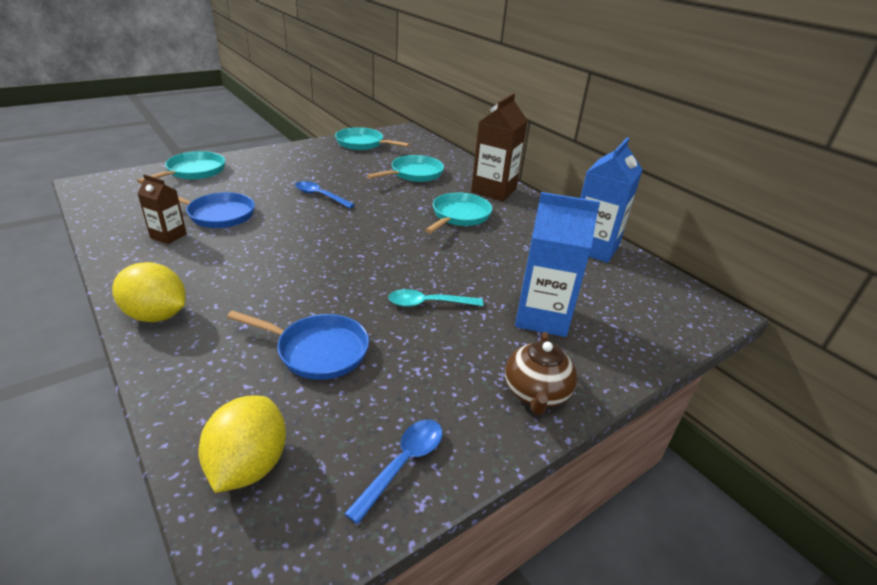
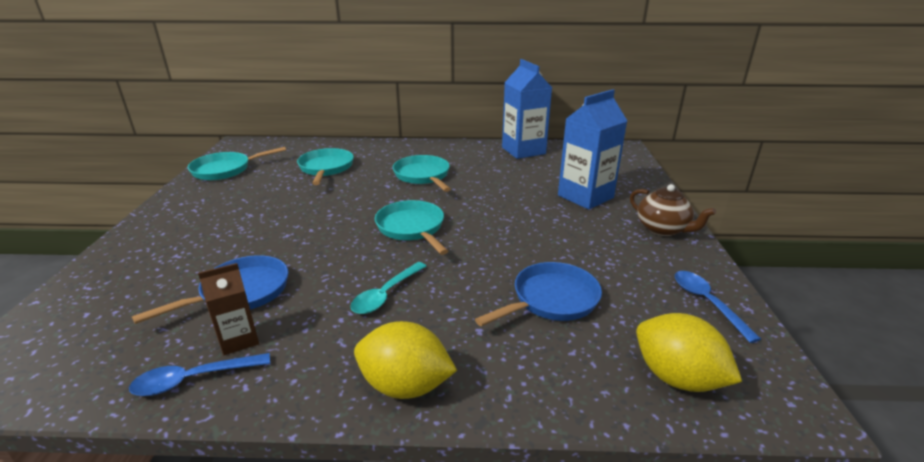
camera: 50 degrees left, 5 degrees down
(156, 315) = (405, 385): yellow lemon -> yellow lemon turned 45 degrees clockwise
(193, 172) = (99, 283): turquoise pan -> turquoise pan (412, 228)
(320, 196) = (295, 222): blue spoon -> blue spoon (194, 379)
(428, 303) = (531, 230): turquoise spoon -> turquoise spoon (386, 294)
(493, 190) = (403, 150): brown carton -> none

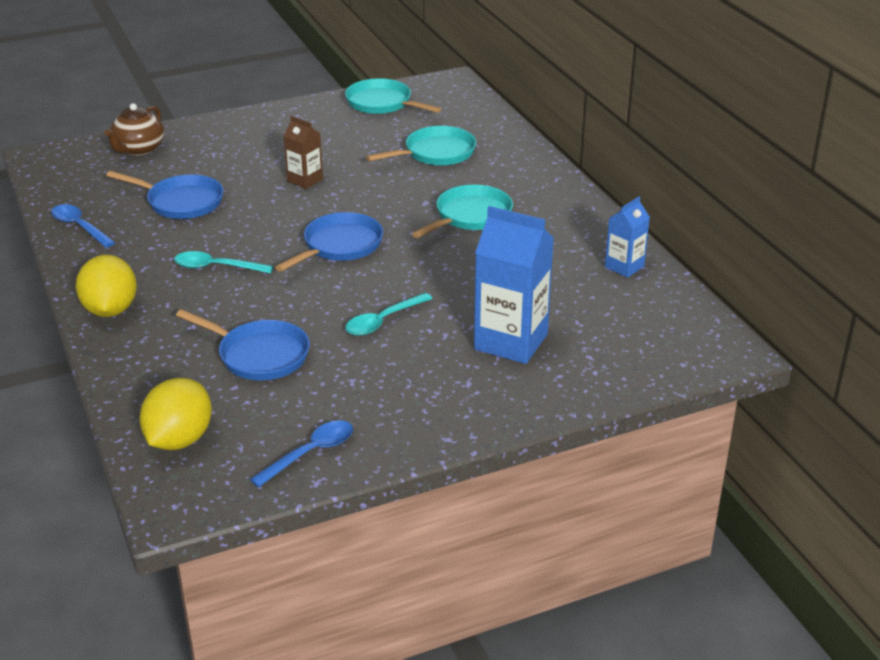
camera: 65 degrees right, 5 degrees up
(239, 339) = (126, 226): brown carton -> brown carton (305, 180)
(412, 228) = (339, 246): turquoise pan -> blue pan
(523, 150) = (624, 266): blue carton -> blue carton, size x0.55
(533, 233) = (383, 321): none -> turquoise spoon
(663, 229) = (463, 412): brown teapot -> brown teapot (138, 149)

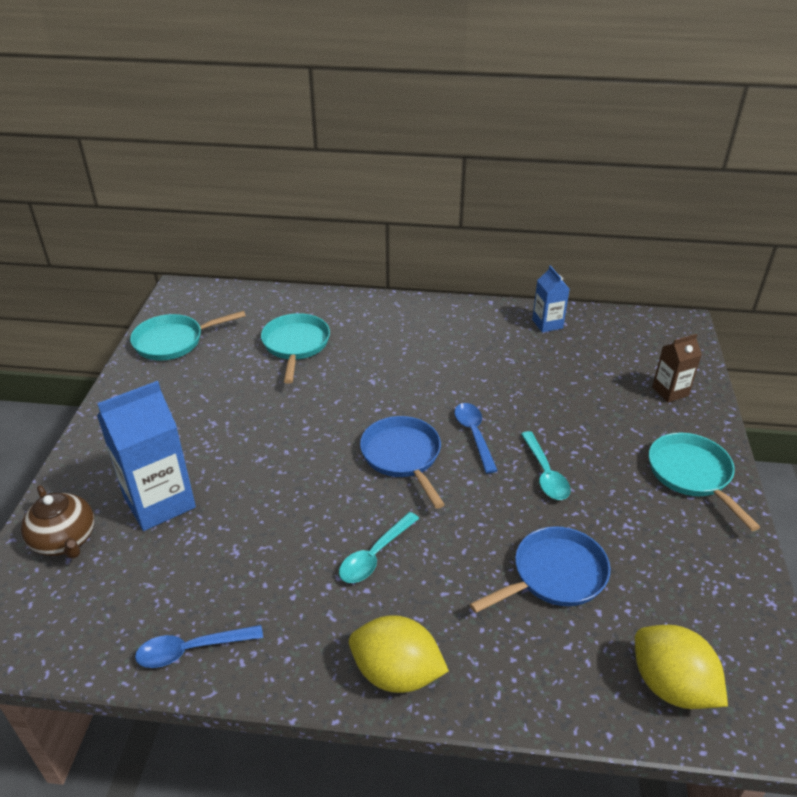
camera: 60 degrees left, 5 degrees up
(181, 202) = (219, 541): blue pan -> none
(305, 180) = (264, 437): brown carton -> brown carton (670, 391)
(310, 453) = (727, 592): blue spoon -> blue spoon (474, 435)
(470, 216) = (416, 366): turquoise pan -> turquoise pan (692, 475)
(511, 341) = (616, 415): blue carton -> blue carton (159, 502)

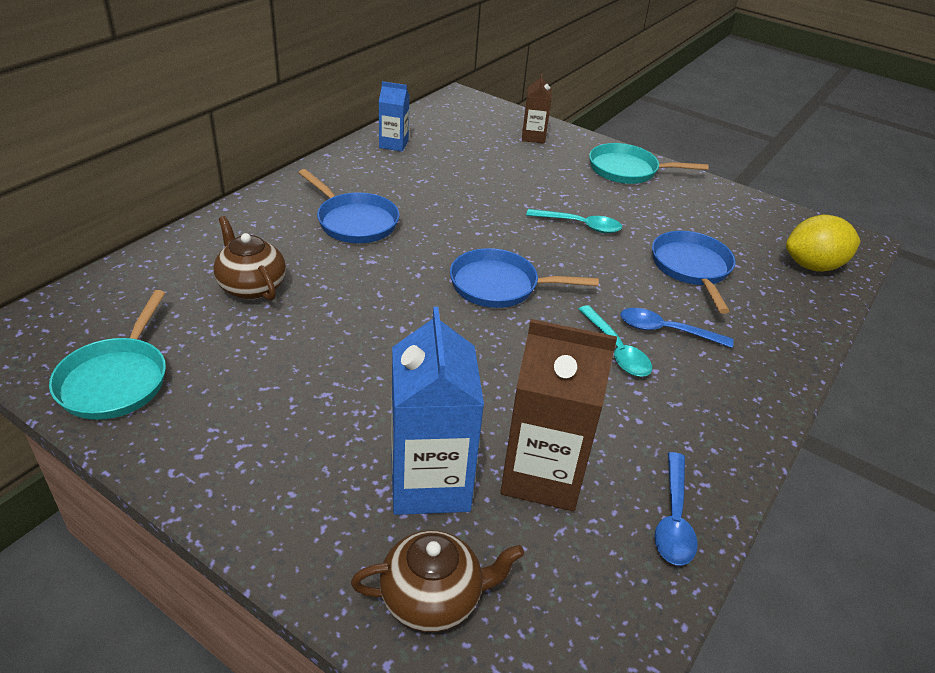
camera: 65 degrees left, 0 degrees up
(197, 557) = (542, 475): none -> brown carton
(295, 345) = (251, 286): turquoise pan -> brown teapot
(396, 673) = (756, 387): yellow lemon -> none
(414, 352) = (354, 221): none -> blue pan
(474, 435) = (504, 238): blue spoon -> blue spoon (666, 331)

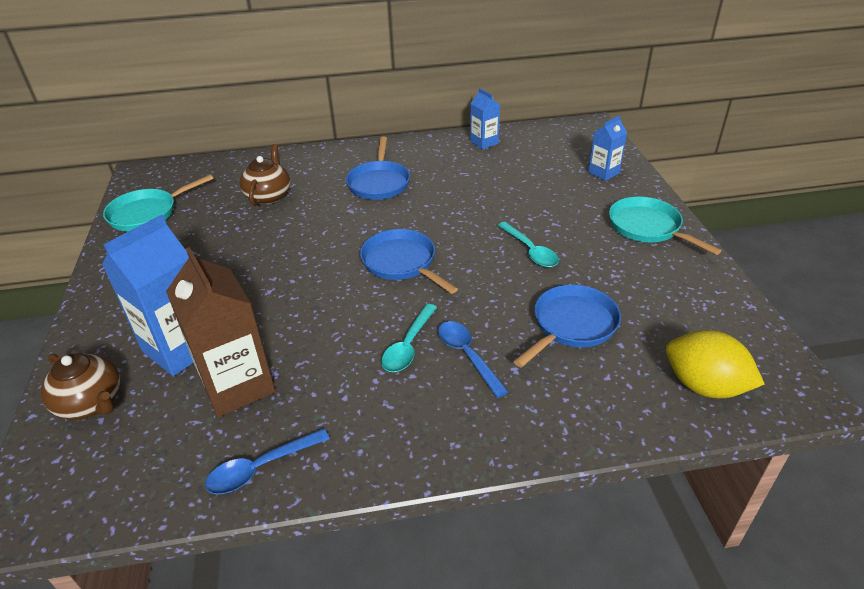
camera: 50 degrees right, 0 degrees up
(533, 137) = (603, 173): brown carton -> blue carton

